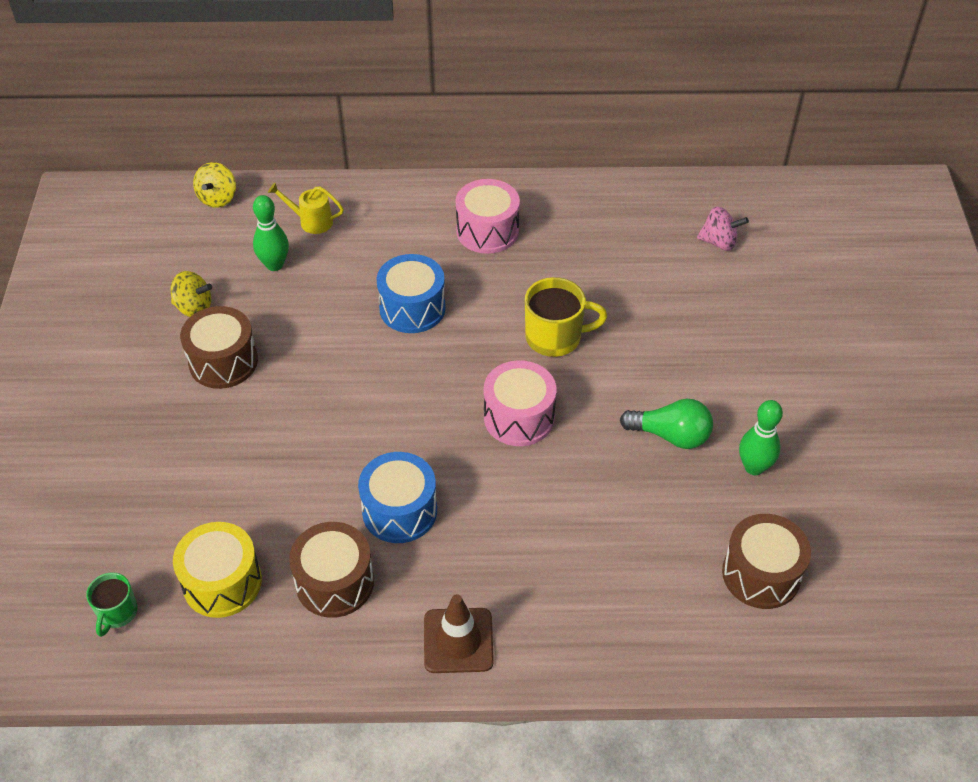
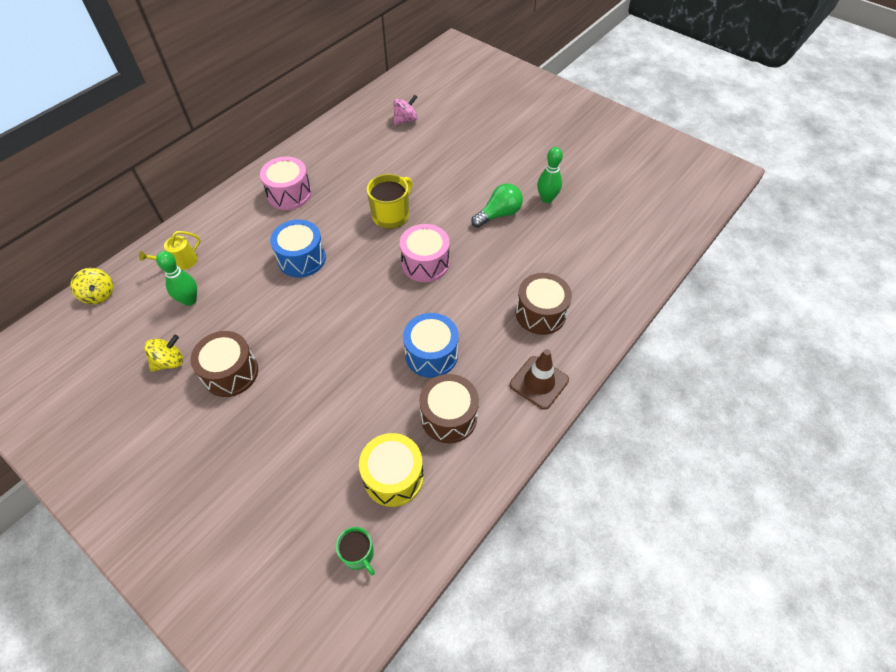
camera: 50 degrees left, 5 degrees up
(761, 574) = (607, 237): brown drum -> brown drum (540, 313)

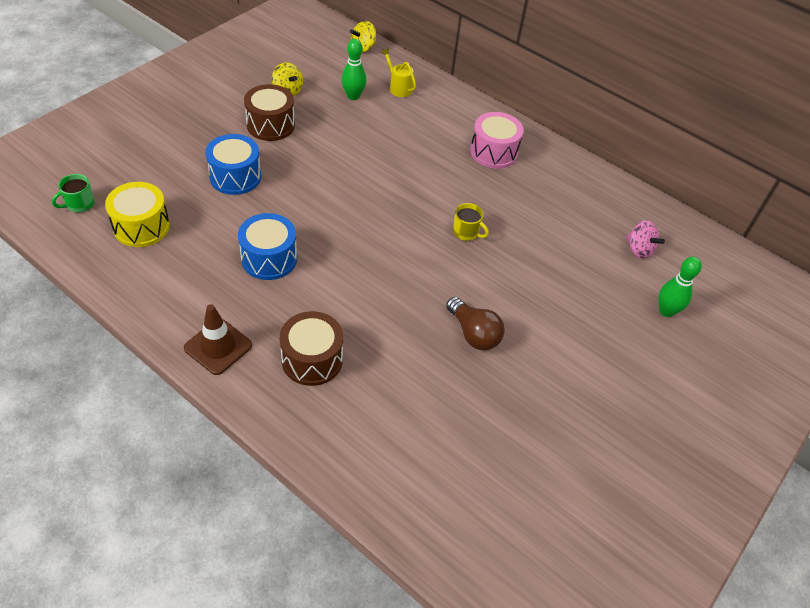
camera: 85 degrees right, 5 degrees down
(301, 259) = (401, 163): blue drum -> blue drum (235, 177)
(391, 215) = (466, 232): yellow mug -> yellow mug, size x0.61
(425, 263) = (393, 259): pink drum -> none
(449, 417) = (193, 268): brown drum -> none
(498, 214) = (473, 333): green light bulb -> brown light bulb
(546, 199) = (506, 390): green bowling pin -> green bowling pin (666, 311)

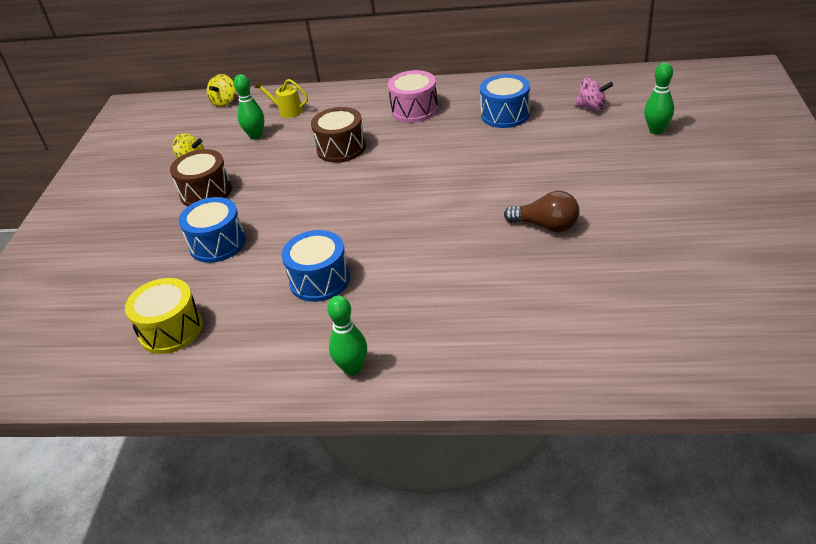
camera: 25 degrees left, 10 degrees down
(79, 204) = (85, 351): green mug -> none
(218, 347) = (352, 368): brown traffic cone -> green bowling pin
(312, 359) = (444, 323): brown drum -> brown drum (341, 148)
(466, 232) = (458, 168): yellow mug -> none
(559, 207) = (505, 114): none -> blue drum

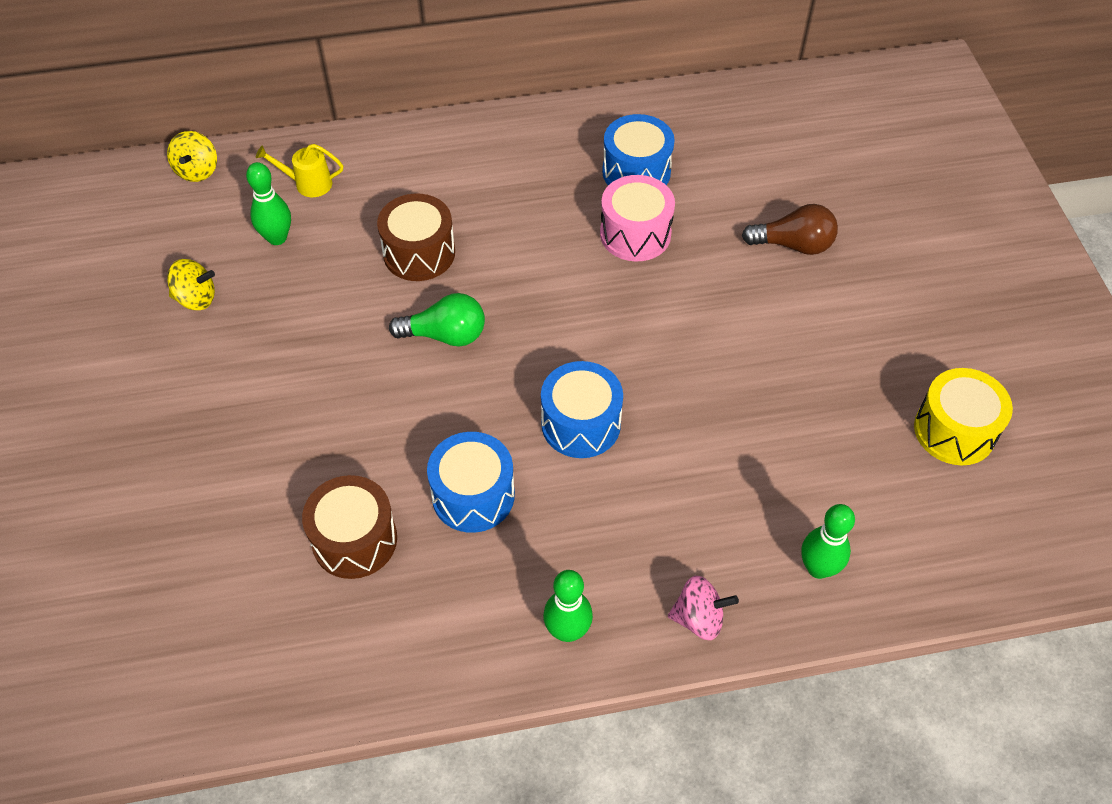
camera: 20 degrees left, 15 degrees up
(171, 330) = (293, 607): yellow drum -> yellow drum (954, 430)
(206, 192) = (242, 355): brown drum -> brown drum (354, 540)
(217, 244) = (300, 449): blue drum -> blue drum (581, 424)
(339, 191) = (445, 335): none -> green light bulb
(414, 110) = (503, 170): pink drum -> pink drum (635, 234)
(546, 226) = (745, 368): brown light bulb -> brown light bulb (793, 245)
(592, 107) = (750, 151): pink spinning top -> pink spinning top (699, 618)
(656, 130) = (844, 189): green bowling pin -> green bowling pin (818, 568)

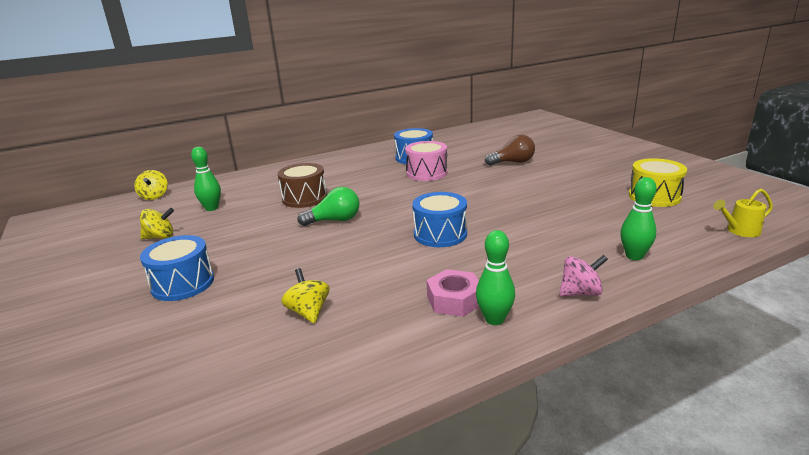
camera: 15 degrees left, 30 degrees down
(308, 184) = (227, 189): yellow watering can -> yellow watering can (739, 231)
(354, 540) = (308, 312): brown drum -> yellow spinning top
(473, 495) = (387, 274): blue drum -> blue drum (183, 284)
(536, 578) = (454, 300): none -> pink nut

